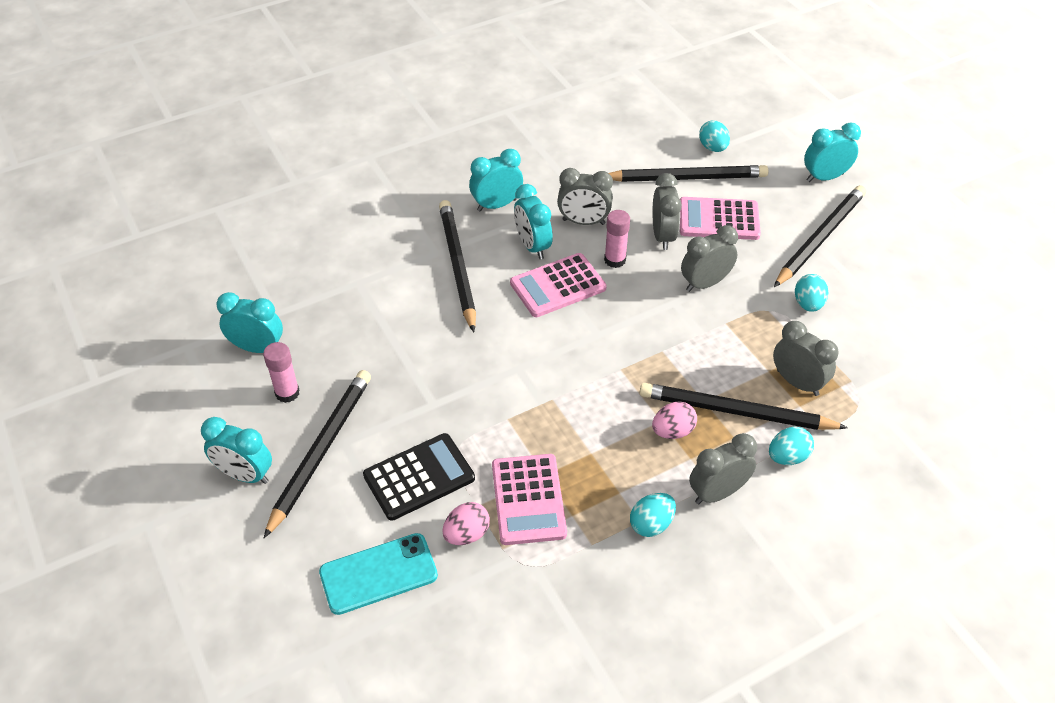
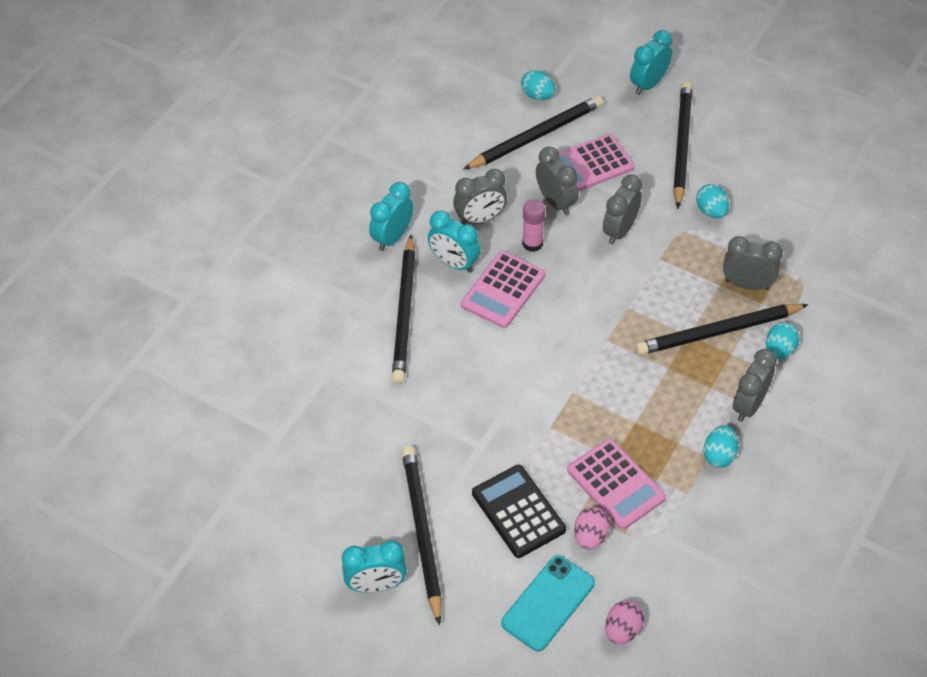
camera: 30 degrees left, 5 degrees up
(257, 348) = (291, 473): turquoise clock -> none
(287, 393) = (352, 499): pink glue stick -> none
(419, 477) = (518, 511): black calculator -> black calculator turned 60 degrees counterclockwise
(458, 266) = (404, 312): black pencil -> black pencil turned 135 degrees counterclockwise
(672, 431) = (683, 372): pink egg -> pink egg (622, 630)

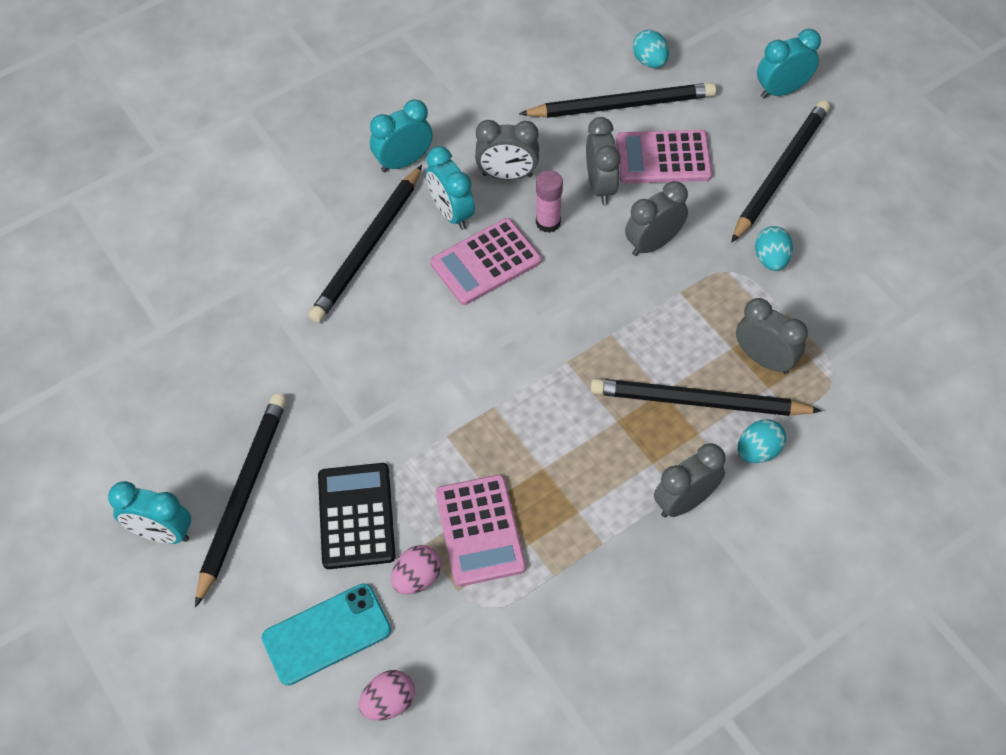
camera: 25 degrees right, 5 degrees up
(719, 455) = (616, 546): turquoise egg -> none

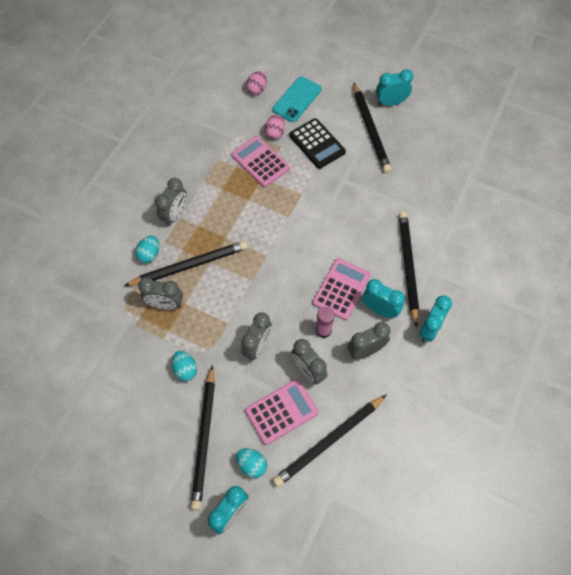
camera: 150 degrees right, 5 degrees up
(649, 61) = (331, 491): turquoise egg -> turquoise egg (252, 465)

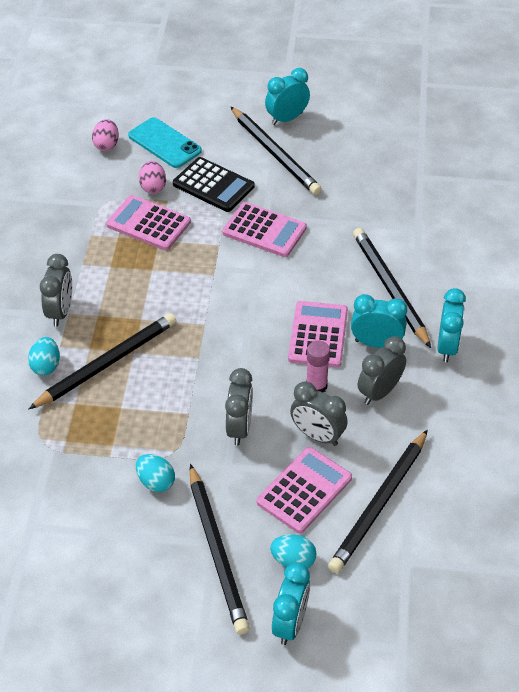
camera: 20 degrees left, 15 degrees down
(165, 304) = (94, 416): grey clock -> none
(297, 99) = (164, 143): turquoise phone -> turquoise phone turned 60 degrees counterclockwise
(338, 191) = (264, 230): none -> pink calculator

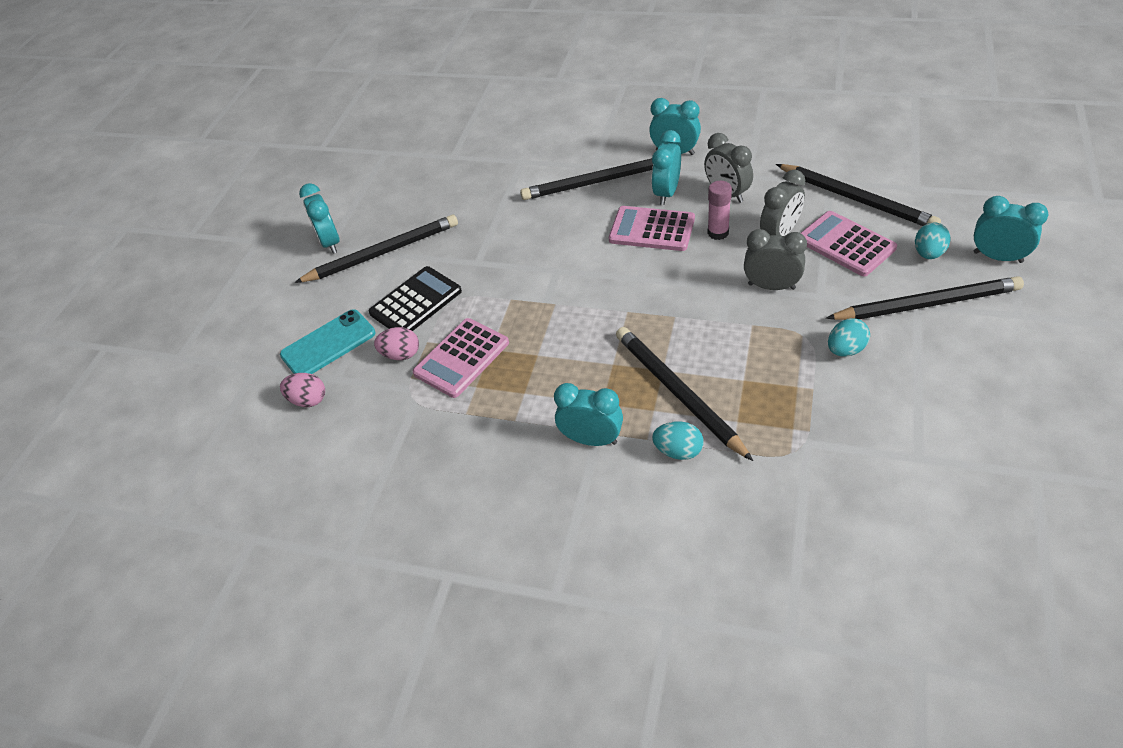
camera: 75 degrees left, 0 degrees up
(60, 312) = (591, 439): grey clock -> turquoise clock
(264, 230) = (498, 263): pink calculator -> none

